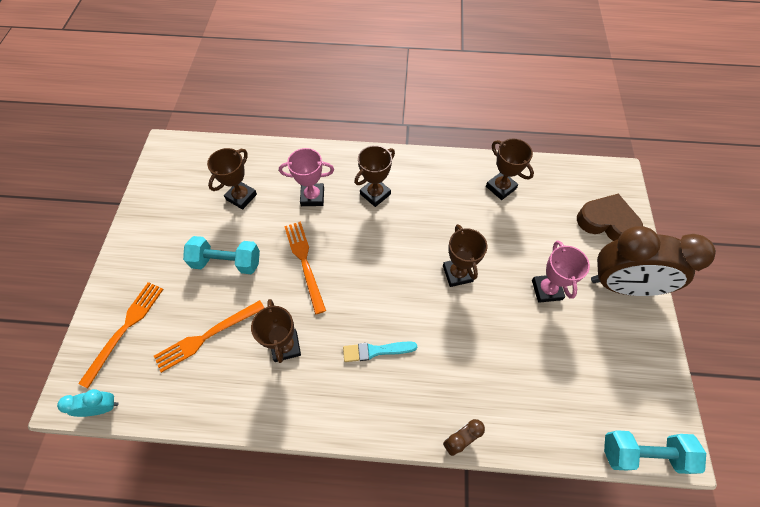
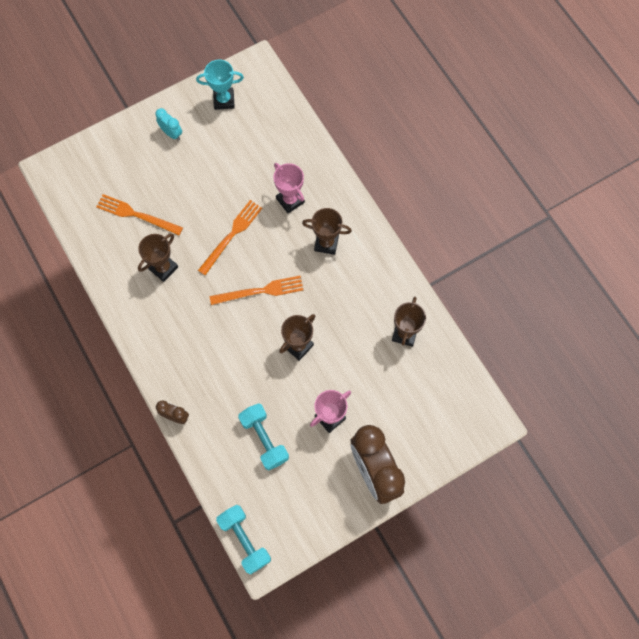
camera: 55 degrees right, 10 degrees up
(103, 407) = (55, 193): turquoise clock -> turquoise clock (171, 133)
(125, 329) = (107, 162): orange fork -> orange fork (260, 291)
(171, 189) = (224, 100): none -> turquoise trophy
(227, 262) = (195, 184): turquoise dumbbell -> turquoise dumbbell (264, 439)
(241, 197) = (253, 151): brown trophy -> none
(376, 351) = (199, 327): turquoise brush -> none
(607, 222) = (430, 434): brown heart -> none

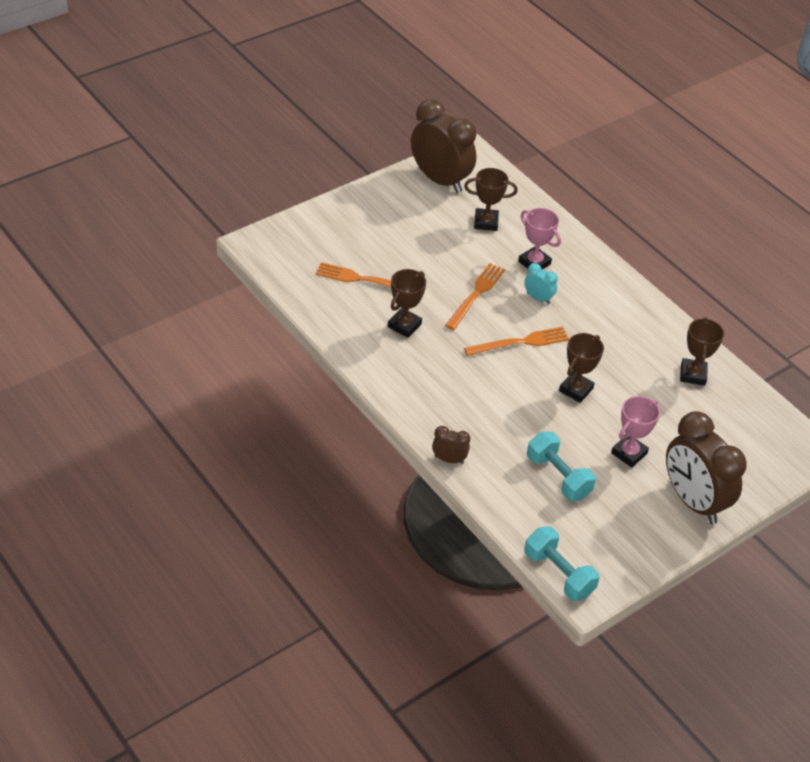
camera: 10 degrees left, 25 degrees down
(171, 133) = (388, 209): turquoise clock -> turquoise clock (538, 298)
(224, 100) = (440, 180): turquoise trophy -> brown clock
(326, 243) = (584, 298): brown trophy -> brown trophy (486, 222)

